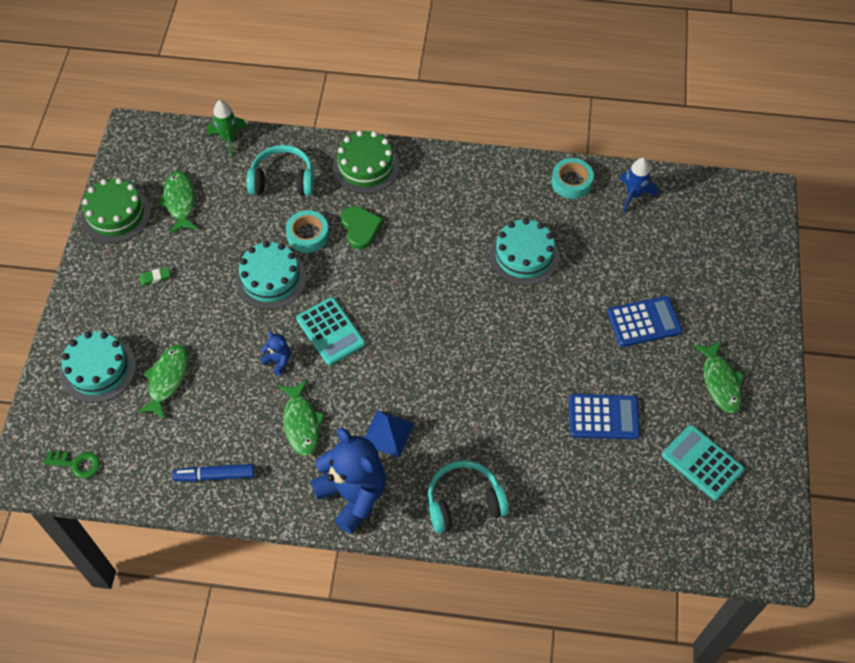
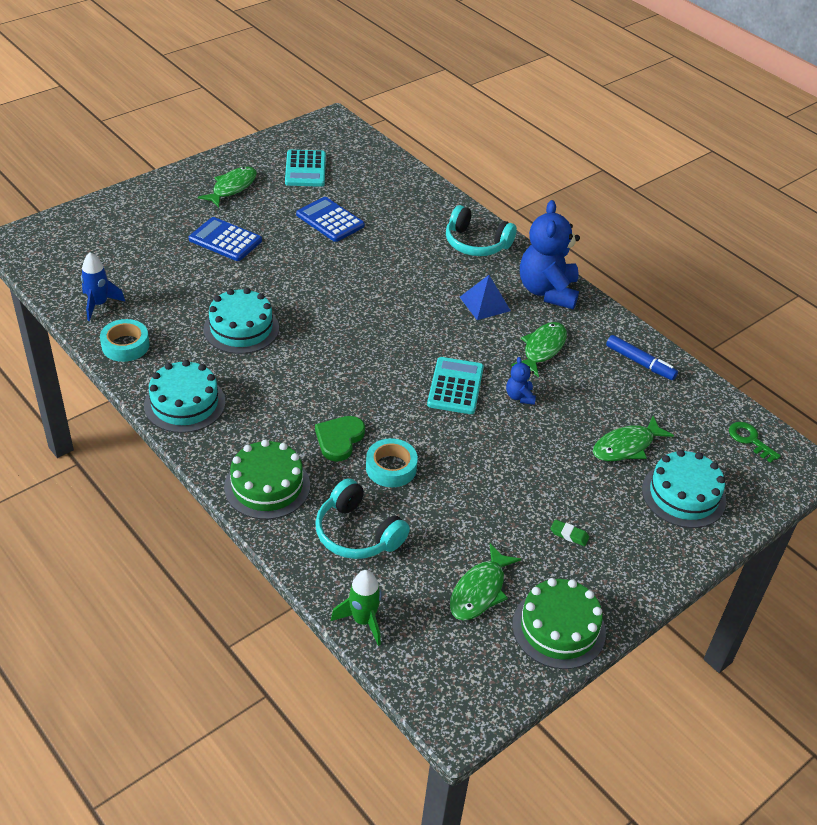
camera: 140 degrees left, 15 degrees down
(271, 279) = (463, 457): turquoise cake -> turquoise cake (185, 403)

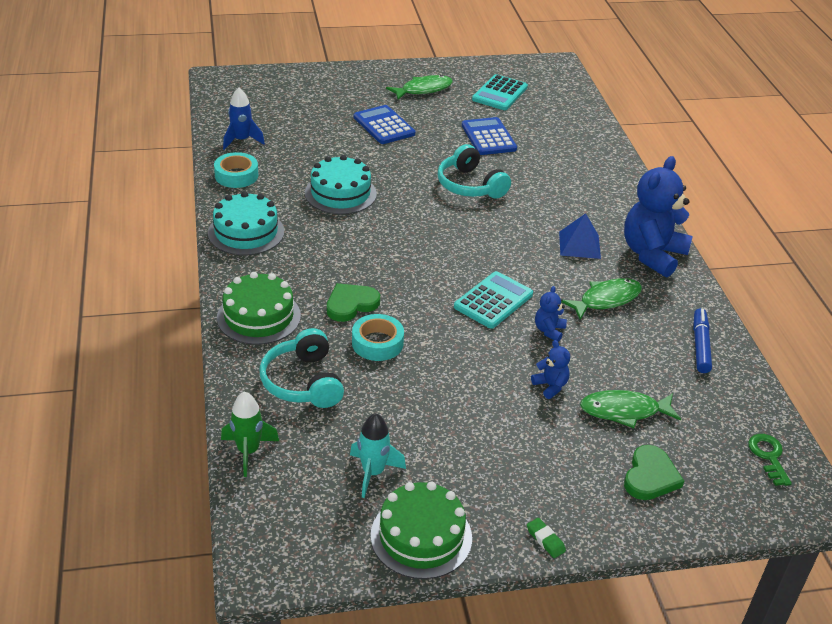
camera: 30 degrees right, 5 degrees down
(476, 243) = (612, 195): turquoise headphones -> turquoise headphones (470, 185)
(480, 591) = (373, 473): green fish -> turquoise rocket
(557, 448) = (550, 386): none -> blue teddy bear
(569, 535) = (500, 462): green eraser -> green eraser (545, 540)
(640, 363) = (700, 345): blue marker -> blue marker turned 150 degrees counterclockwise
(683, 495) = (650, 476): turquoise cake -> green heart

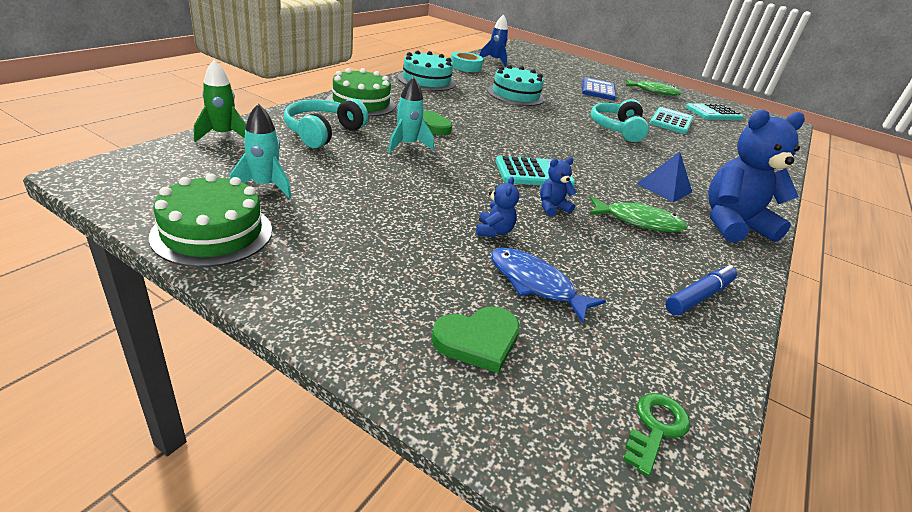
camera: 40 degrees right, 5 degrees down
(377, 343) = (407, 145): turquoise tape -> turquoise rocket
(488, 137) = (671, 121): blue calculator -> turquoise calculator
(545, 540) = (291, 305): green eraser -> none
(624, 411) = (535, 284): green fish -> blue fish

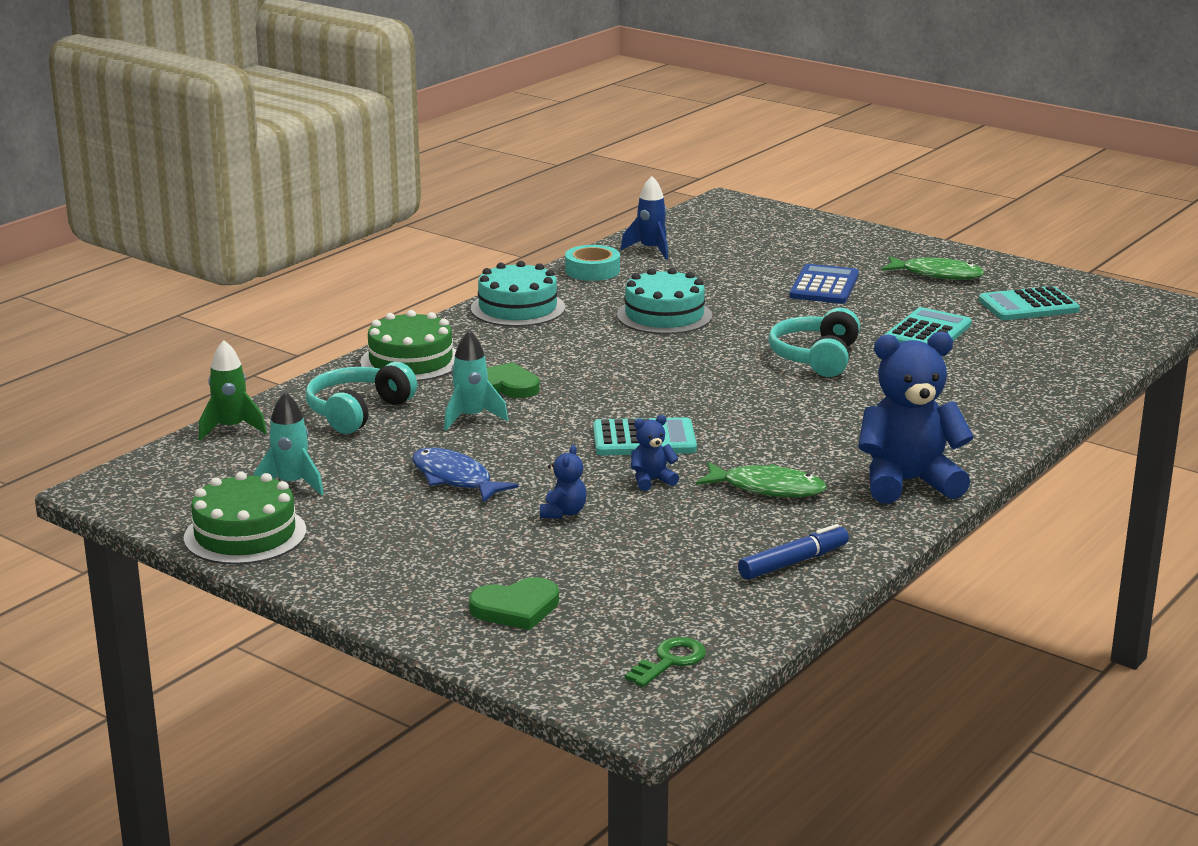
camera: 10 degrees right, 10 degrees down
(535, 284) = (595, 561): blue fish -> blue fish (455, 479)
(664, 188) = (836, 442): blue pyramid -> none

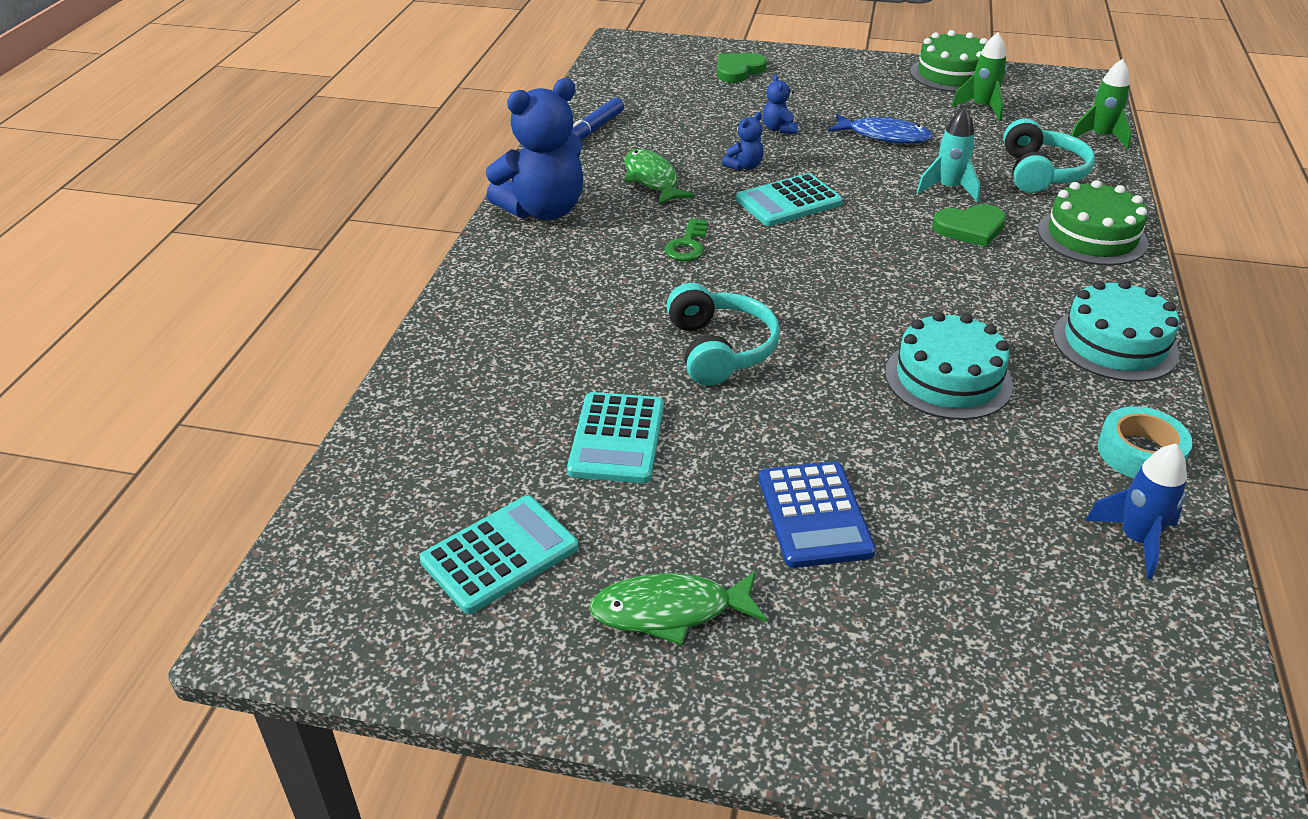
camera: 155 degrees right, 15 degrees up
(292, 484) = (982, 108): turquoise rocket -> green rocket
(670, 661) = (625, 64): green key -> green key (687, 245)
(767, 488) = (652, 180): green fish -> green fish turned 75 degrees clockwise

